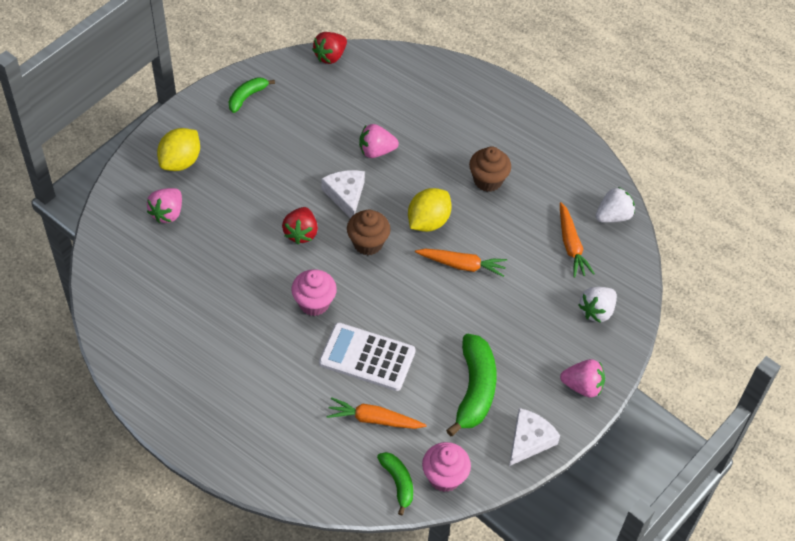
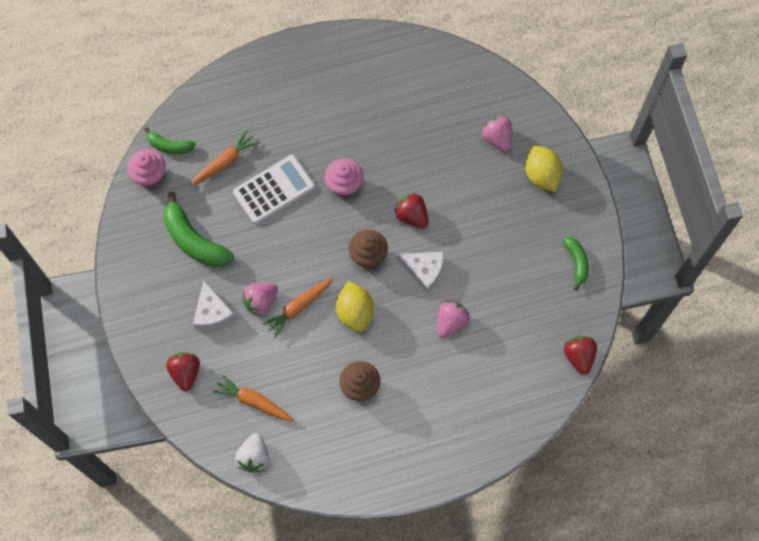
camera: 130 degrees right, 15 degrees up
(529, 440) = (130, 247): white cheese -> white cheese (212, 312)
(582, 386) = (138, 313): pink strawberry -> pink strawberry (261, 302)
(597, 311) = (185, 373): white strawberry -> red strawberry

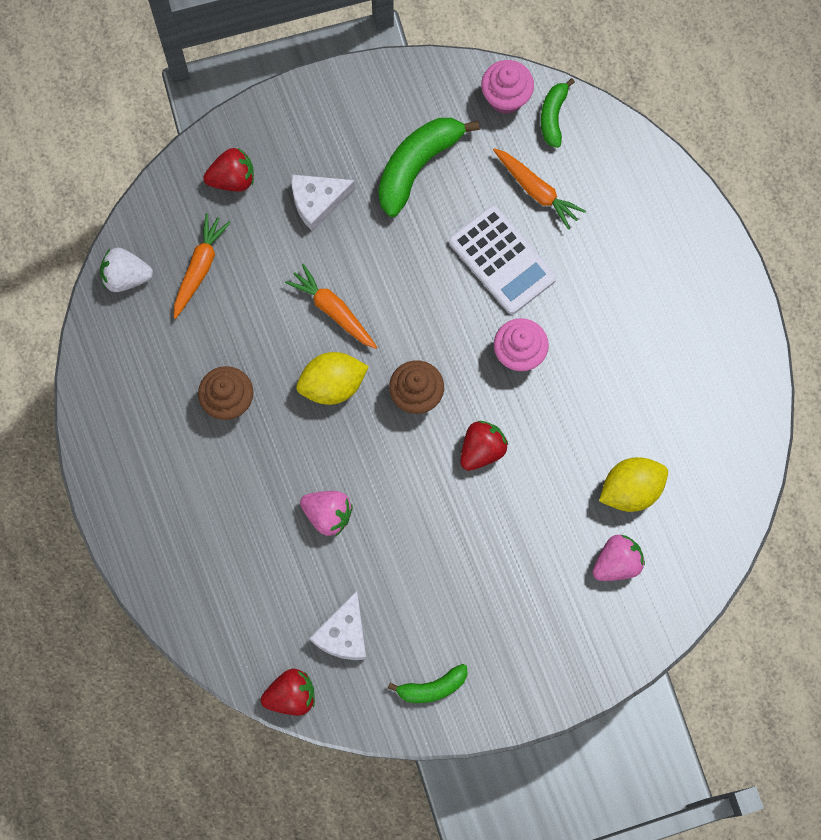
camera: 85 degrees right, 5 degrees up
(261, 302) = (337, 261): pink strawberry -> none
(424, 270) = (401, 473): white cheese -> white cheese (343, 634)
(541, 175) = (564, 631): yellow lemon -> yellow lemon (631, 490)

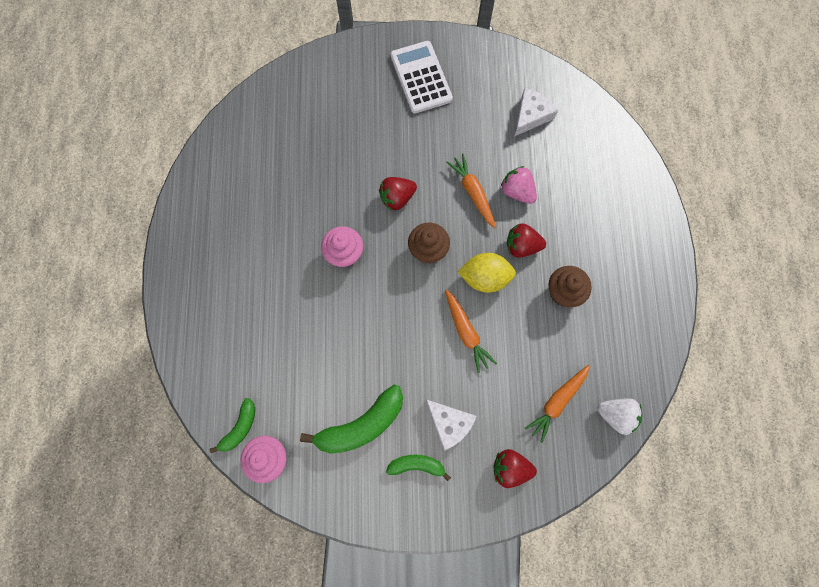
camera: 160 degrees left, 0 degrees up
(291, 695) = (576, 91): red strawberry -> red strawberry (522, 246)
(317, 201) = (449, 424): white cheese -> white cheese turned 45 degrees clockwise
(432, 687) = (485, 67): green banana -> green banana (417, 465)
(502, 260) = (328, 326): white calculator -> white calculator (421, 77)
(537, 191) = (279, 371): orange carrot -> orange carrot (473, 192)
(617, 563) = (339, 99): pink strawberry -> none
(631, 490) = (309, 139): yellow lemon -> none

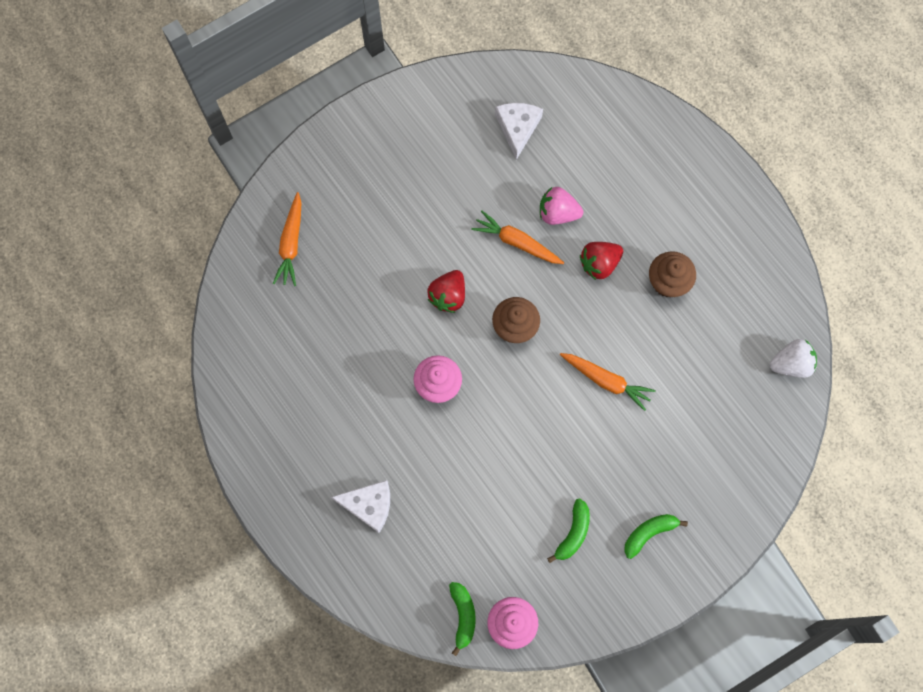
camera: 35 degrees left, 0 degrees up
(361, 425) = (573, 533): green banana -> green banana, size x0.57
(421, 77) = (382, 158): white calculator -> none
(449, 424) = (651, 475): white cheese -> white cheese (369, 505)
(485, 278) = (587, 317): yellow lemon -> none
(510, 468) = (732, 476): red strawberry -> none
(557, 402) = (732, 388): orange carrot -> orange carrot (291, 244)

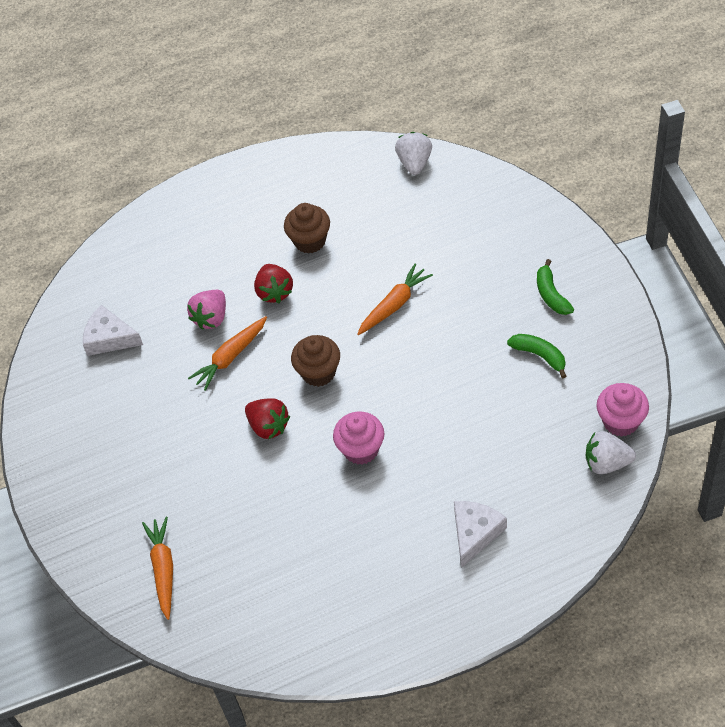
camera: 70 degrees left, 20 degrees down
(291, 244) = (163, 569): orange carrot -> orange carrot turned 120 degrees counterclockwise
(463, 616) = (607, 463): green banana -> white strawberry

